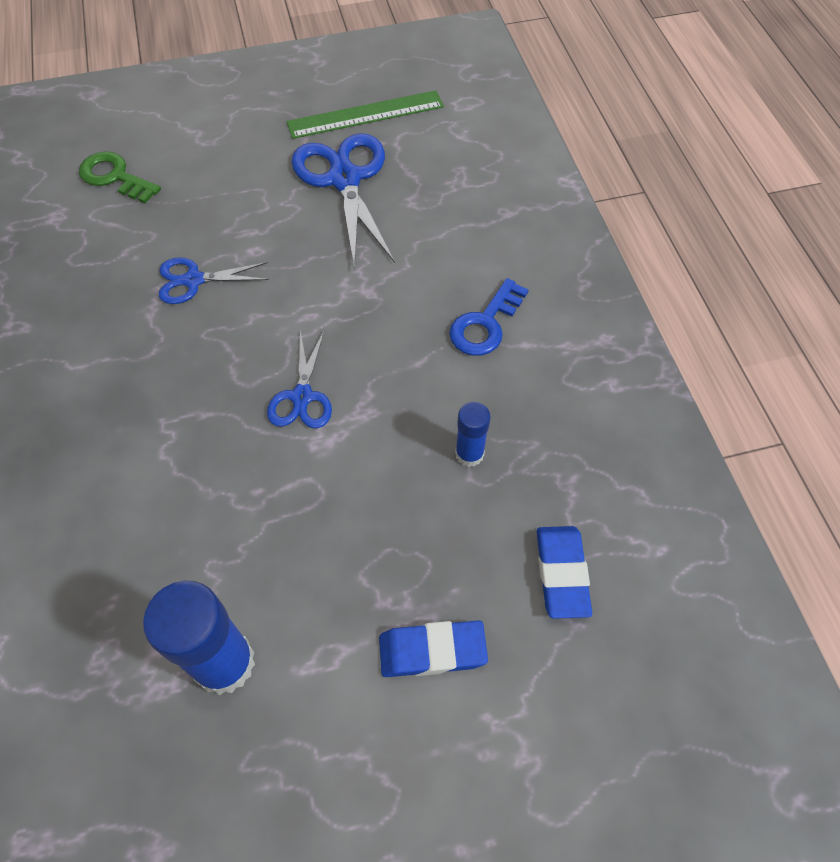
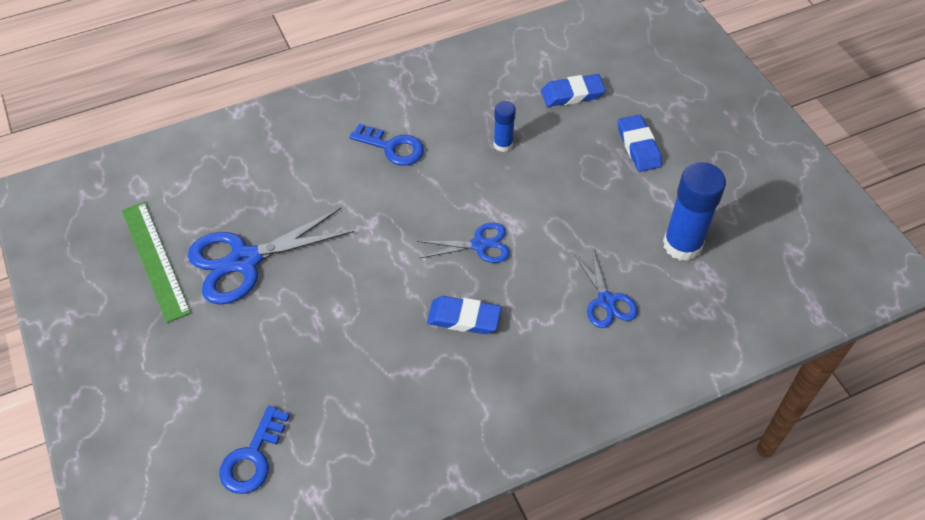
camera: 100 degrees left, 5 degrees down
(115, 177) = (253, 457): green key -> blue key
(193, 280) = (378, 347): blue scissors -> blue scissors (606, 301)
(201, 363) = (464, 318): none -> blue eraser

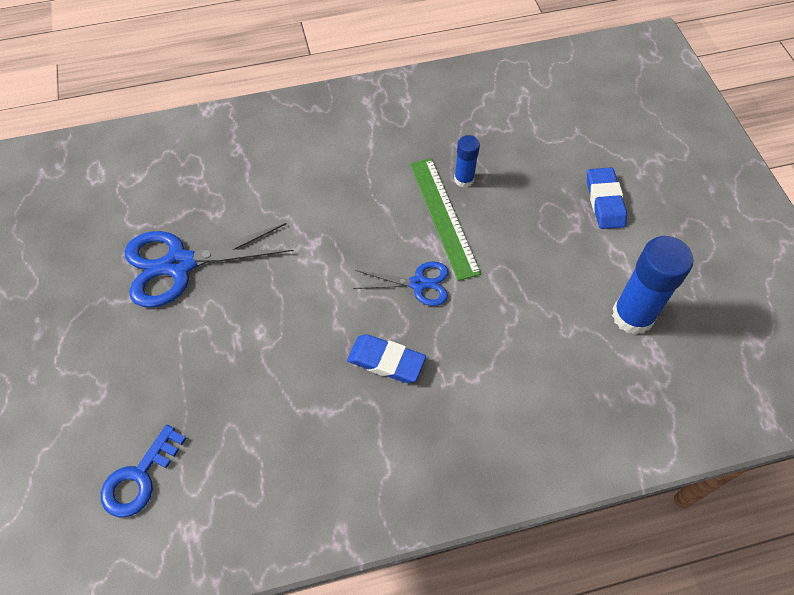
camera: 10 degrees right, 5 degrees up
(154, 260) = (93, 251): green ruler -> green ruler (443, 217)
(392, 147) = (351, 167): blue key -> none
(572, 94) = (545, 136): blue eraser -> none
(606, 301) = (539, 366): blue scissors -> none

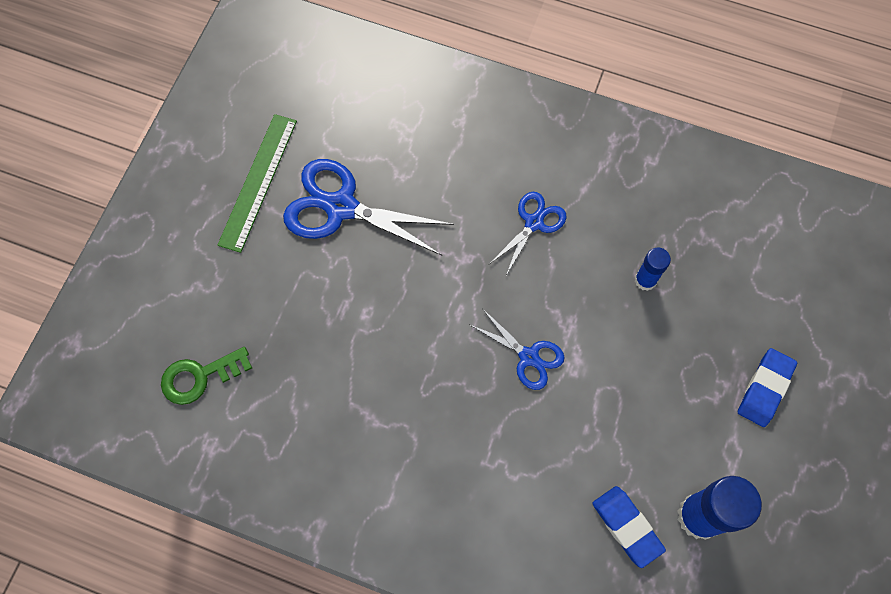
camera: 35 degrees right, 10 degrees up
(139, 478) = (200, 376): blue key -> green key
(349, 187) = (534, 222): none -> blue scissors
(386, 361) = (451, 409): blue eraser -> blue eraser (627, 527)
(443, 217) = (598, 306): green ruler -> green ruler (258, 181)

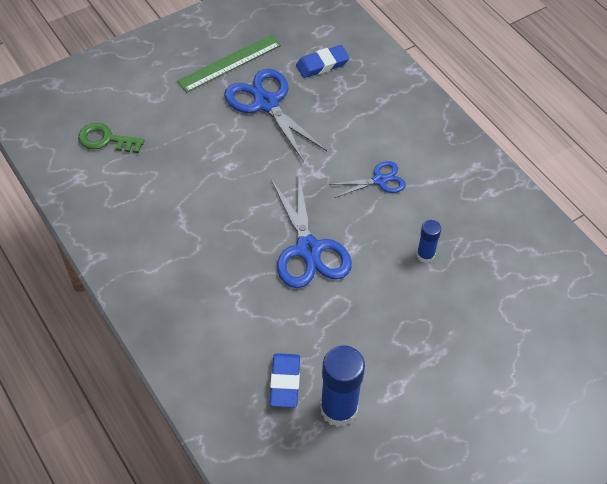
camera: 35 degrees right, 15 degrees down
(529, 357) = (308, 249): blue scissors -> blue scissors, size x1.77
(765, 389) = (452, 367): blue eraser -> blue eraser (322, 64)

